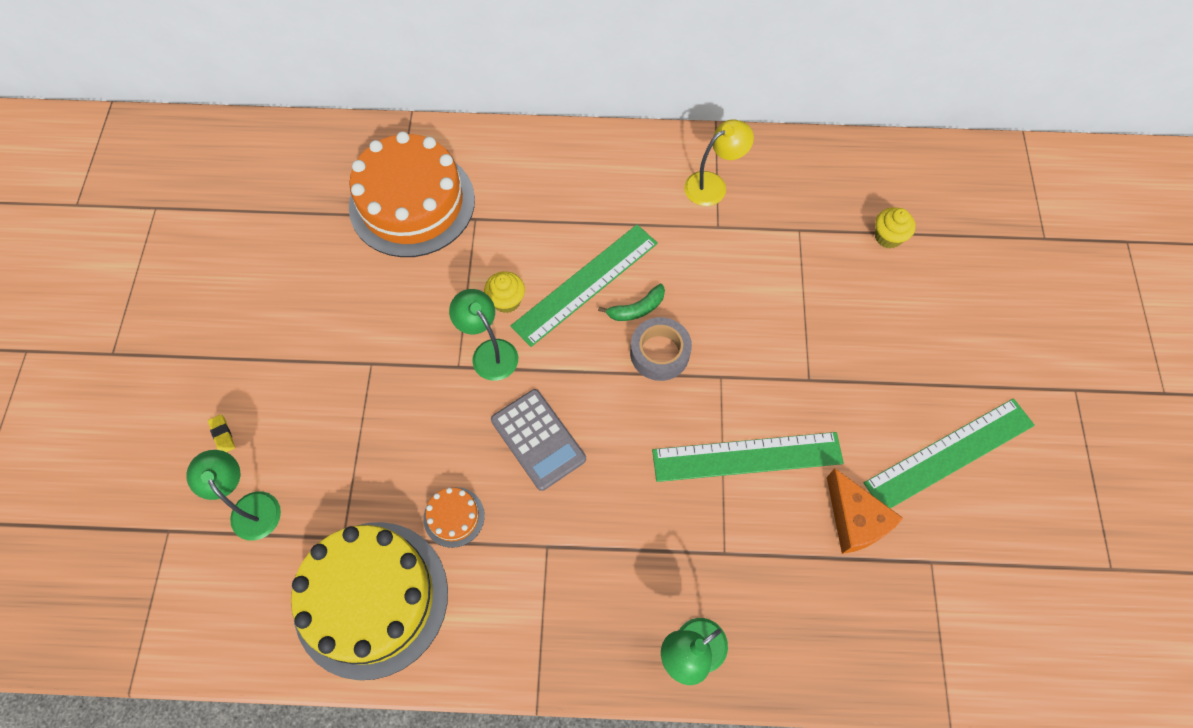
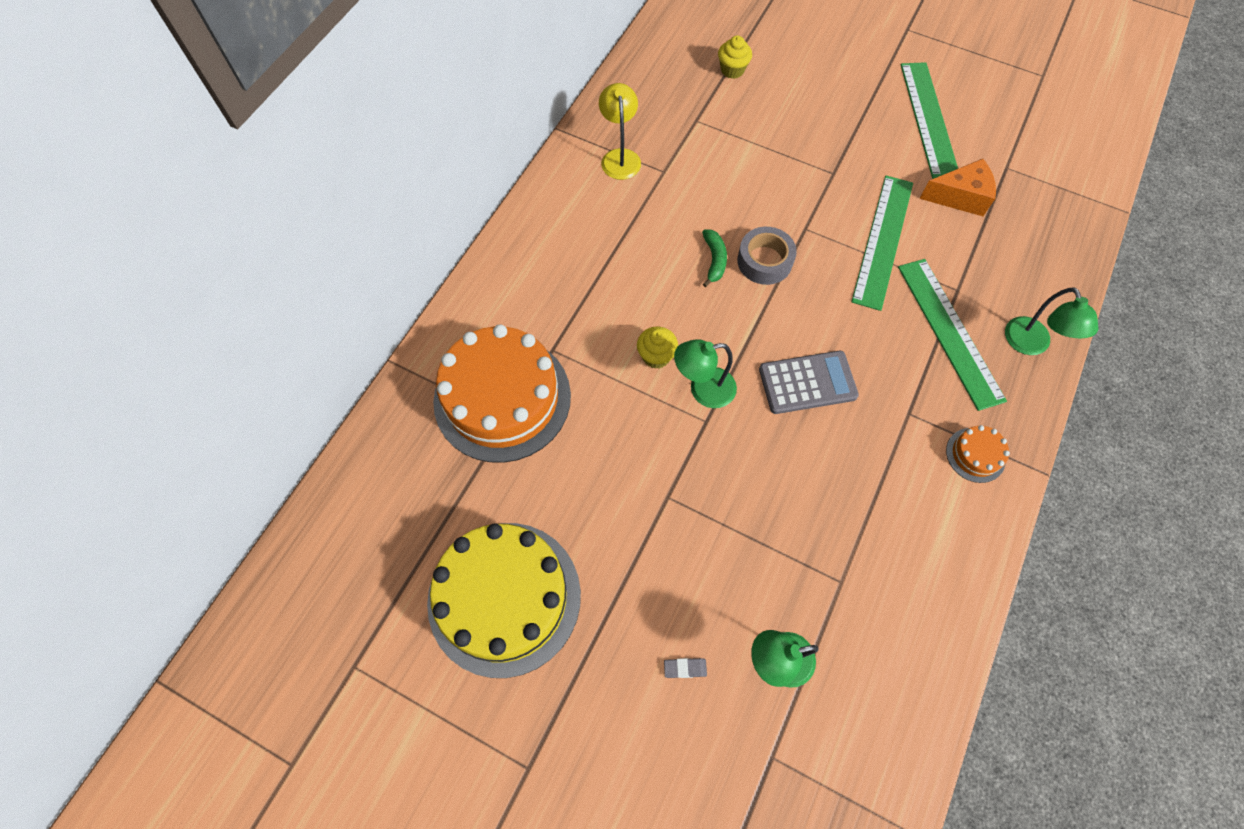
camera: 65 degrees left, 0 degrees up
(222, 435) = (685, 668): yellow eraser -> grey eraser
(371, 598) = (909, 575): yellow cake -> yellow cake (504, 597)
(454, 517) = (855, 477): orange cake -> orange cake (975, 455)
(585, 284) = (670, 288): green ruler -> green ruler (949, 332)

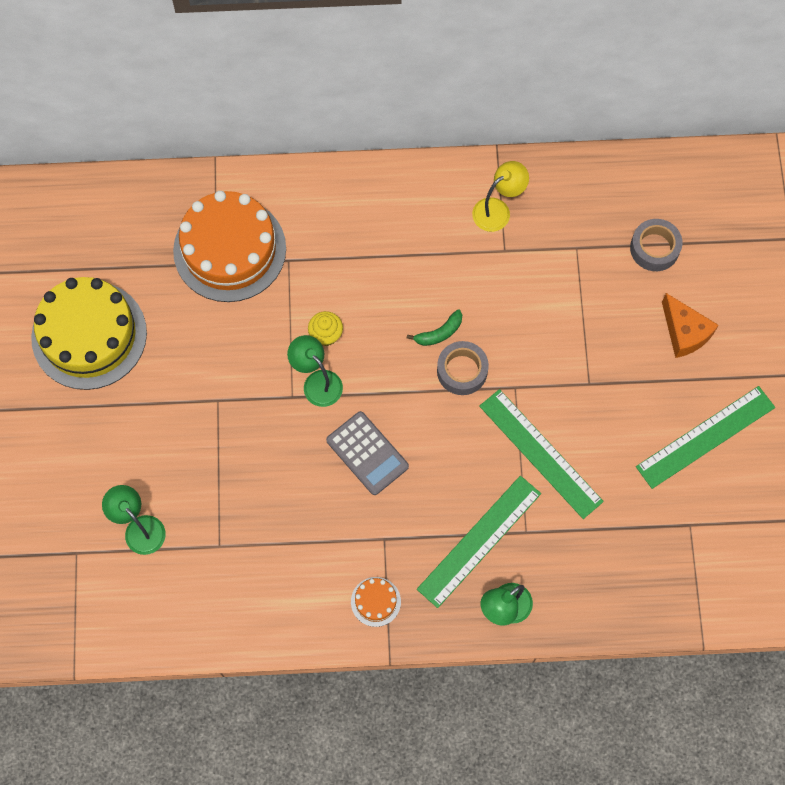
camera: 60 degrees right, 5 degrees up
(685, 668) = (104, 472): grey eraser -> none
(732, 70) = (654, 248): yellow cupcake -> grey tape
(883, 241) = (540, 453): green ruler -> green ruler turned 60 degrees clockwise
(960, 197) = (629, 497): orange cheese -> orange cheese (684, 333)

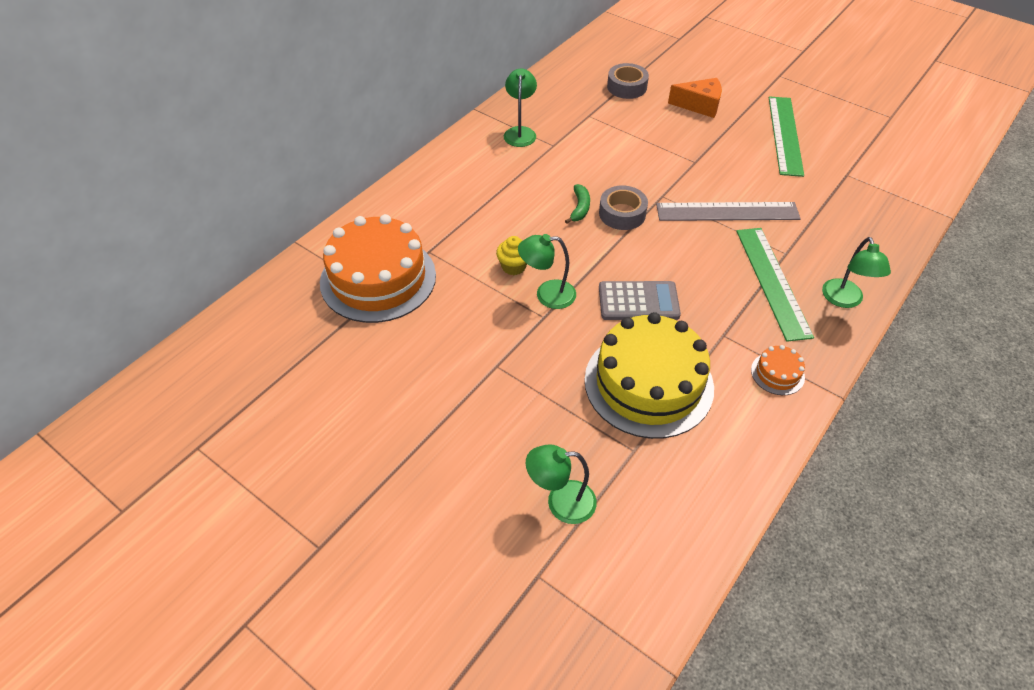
camera: 50 degrees left, 20 degrees down
(89, 335) = (337, 418): yellow cake -> yellow cake (648, 383)
(497, 210) = (520, 132): yellow lamp -> green lamp
(540, 453) = (727, 212): green ruler -> grey ruler

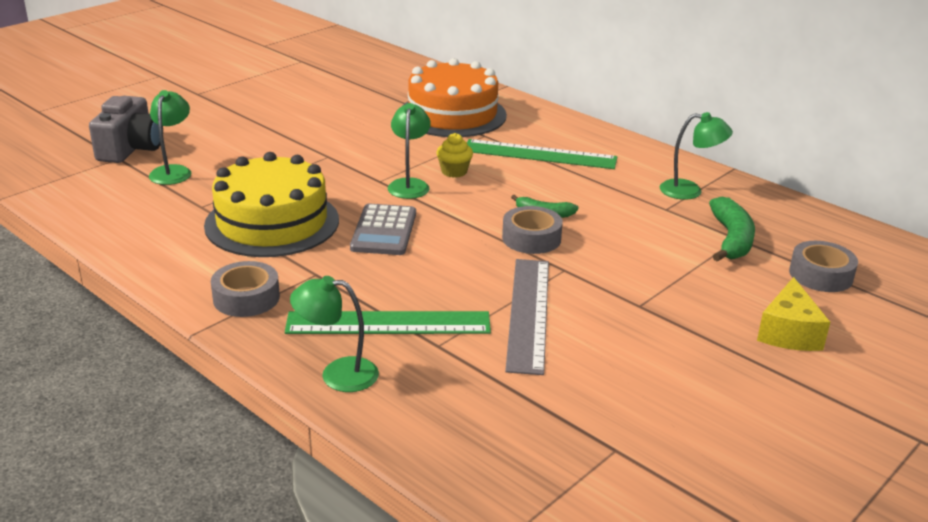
camera: 95 degrees right, 20 degrees down
(508, 571) = (131, 149): none -> grey camera
(591, 118) = (731, 239): none -> green banana
(700, 105) = (789, 332): orange cheese -> yellow cheese
(777, 373) = (246, 298): orange cake -> grey tape
(785, 135) = (722, 404): green ruler -> green ruler (539, 154)

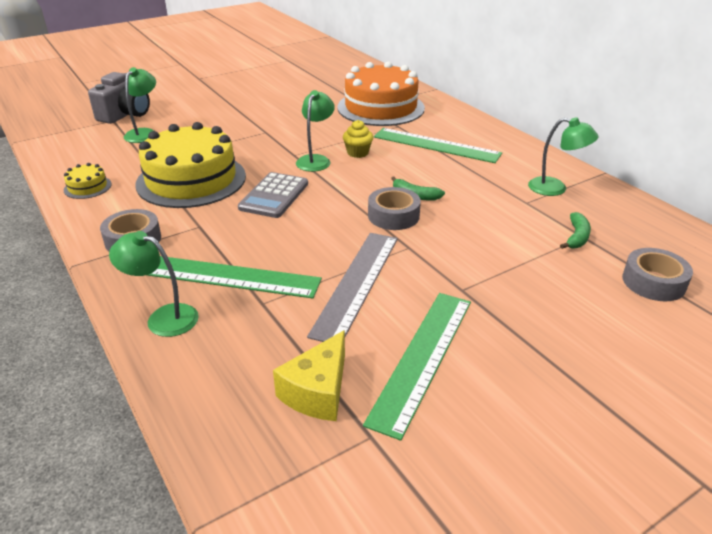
camera: 15 degrees right, 5 degrees up
(145, 244) = (87, 187): none -> yellow cake
(631, 374) = (422, 358): none -> green ruler
(731, 239) = (576, 237): green banana -> green banana, size x0.61
(789, 332) = (599, 337): yellow cheese -> yellow cheese (317, 391)

